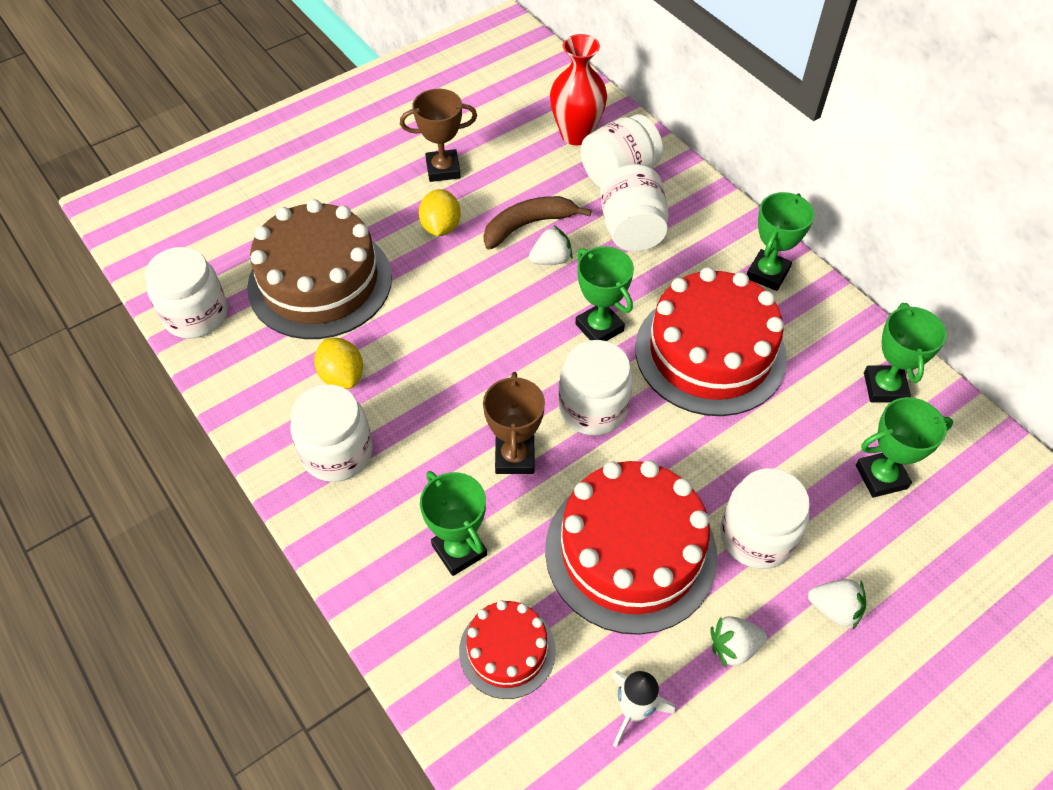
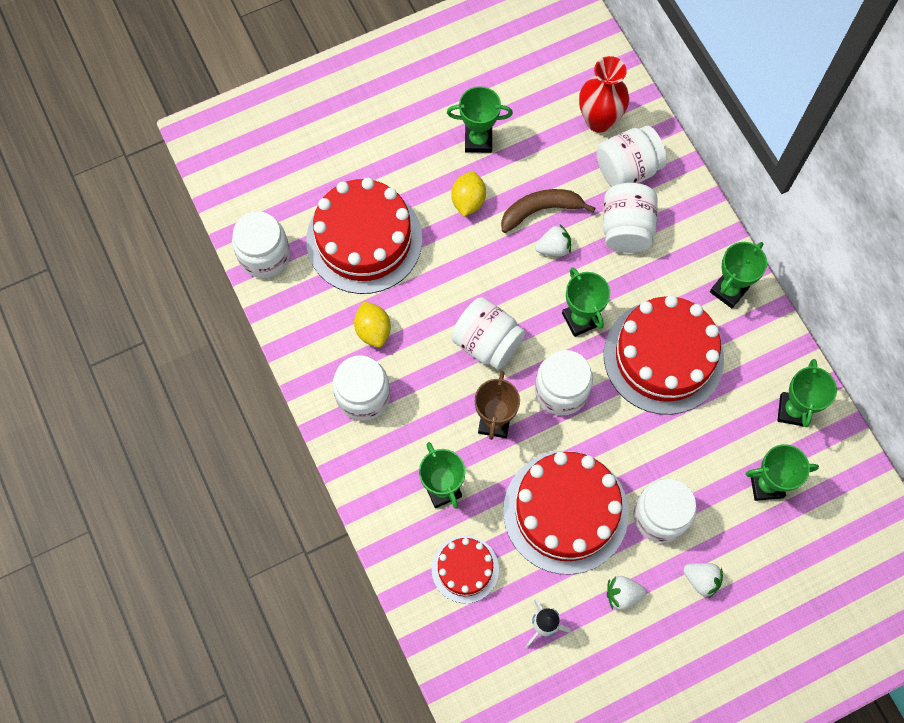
camera: 10 degrees right, 15 degrees up
(320, 282) = (364, 240): brown cake -> red cake
(443, 169) = (478, 141): brown trophy -> green trophy
(489, 368) = (487, 342): none -> white jar

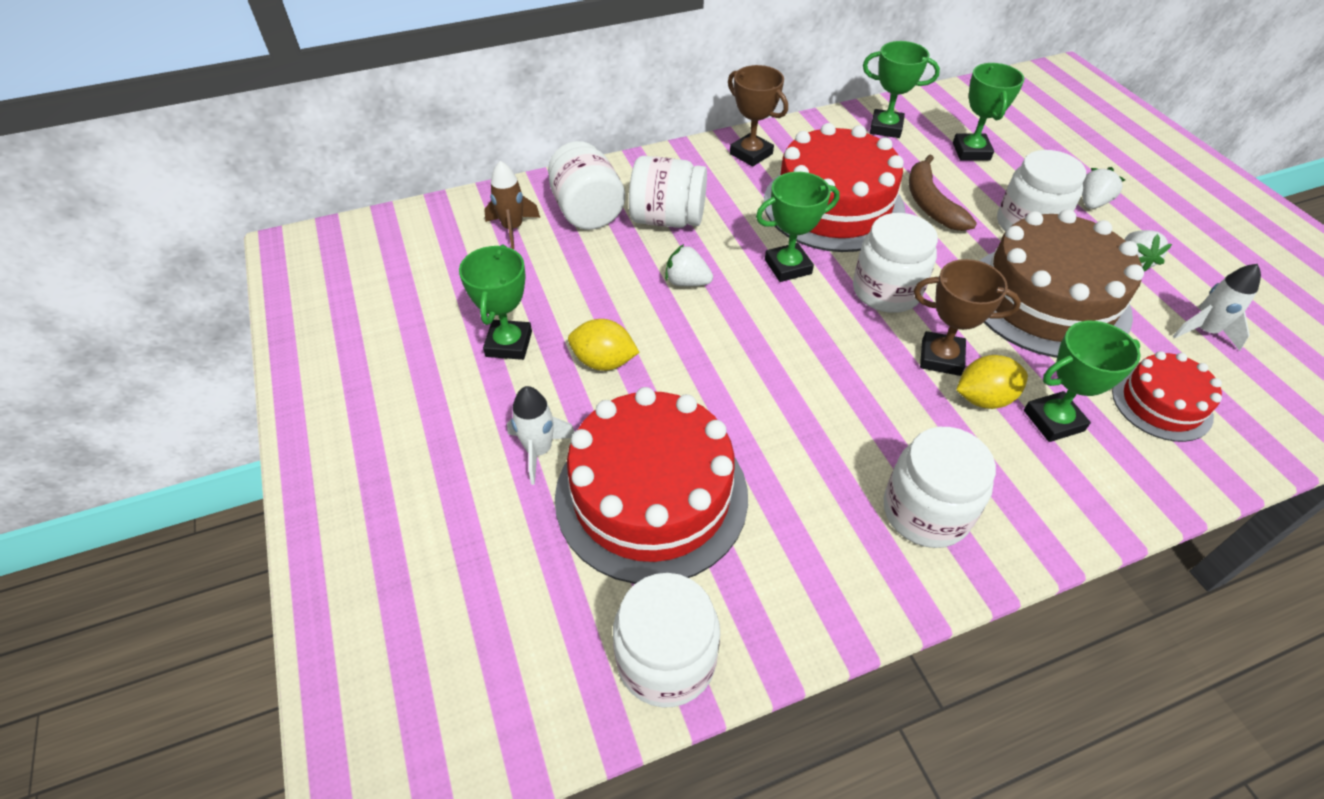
camera: 85 degrees left, 20 degrees down
(373, 330) = (812, 491): yellow lemon -> yellow lemon (983, 398)
(392, 174) = (539, 450): none -> white rocket
(487, 342) = (824, 357): white jar -> none
(540, 210) = (631, 290): brown banana -> brown banana (930, 204)
(553, 248) = (687, 282): white strawberry -> white strawberry turned 60 degrees counterclockwise
(565, 511) = (1047, 300): red cake -> brown cake
(599, 120) = (513, 228): red vase -> brown rocket
(728, 290) = (751, 154): green trophy -> brown trophy

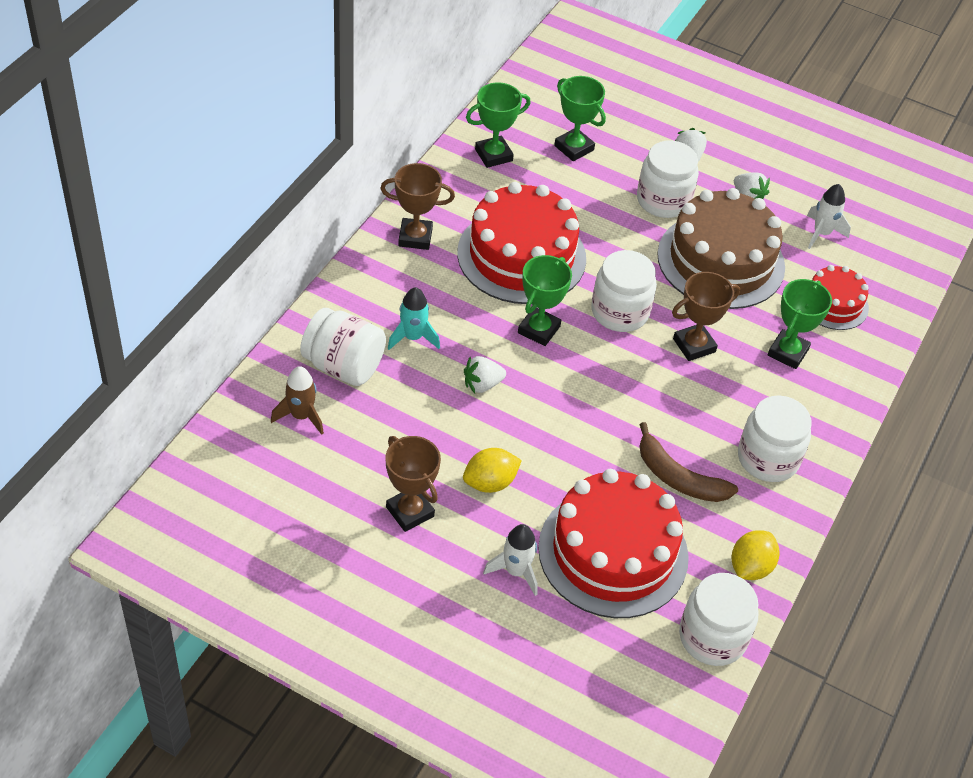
camera: 45 degrees left, 0 degrees up
(509, 344) = (410, 511): green trophy -> brown trophy
(667, 219) = (413, 337): white jar -> turquoise rocket
(930, 204) = (586, 216): brown banana -> brown banana (678, 478)
(983, 398) = (740, 361): yellow lemon -> yellow lemon (750, 567)

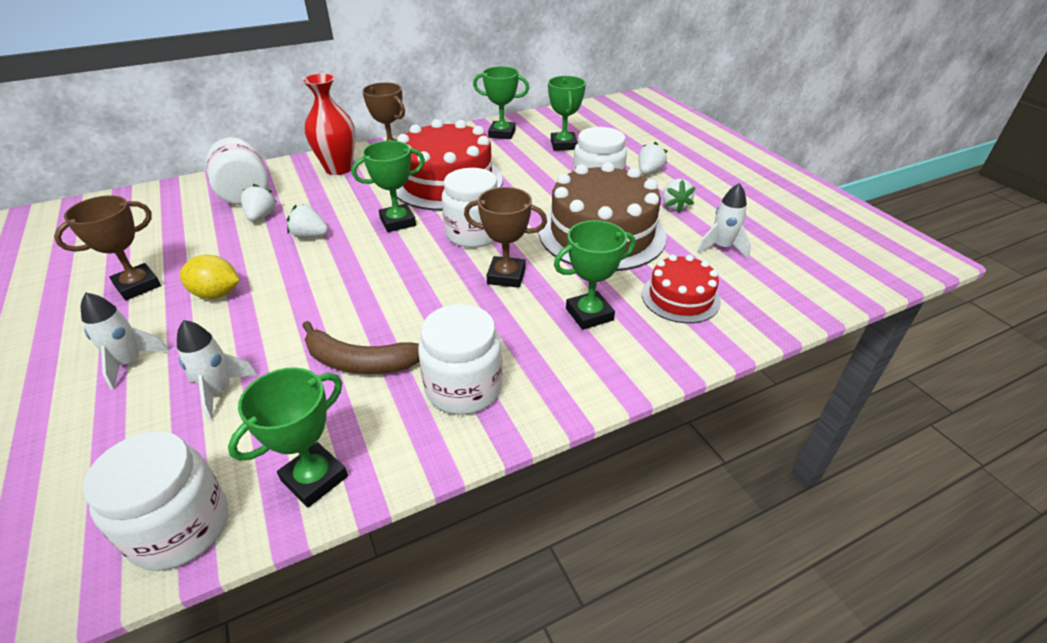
camera: 40 degrees right, 10 degrees down
(301, 416) = (177, 207): brown rocket -> none
(390, 286) = (338, 169): none -> red vase
(403, 385) = (261, 216): none -> white strawberry
(410, 511) = (138, 286): brown trophy -> brown trophy turned 45 degrees clockwise
(413, 337) = (309, 196): turquoise rocket -> none
(613, 552) = (219, 391): red cake -> white rocket
(678, 478) = (360, 362): brown banana -> brown banana turned 60 degrees counterclockwise
(750, 567) = (314, 478): yellow lemon -> green trophy

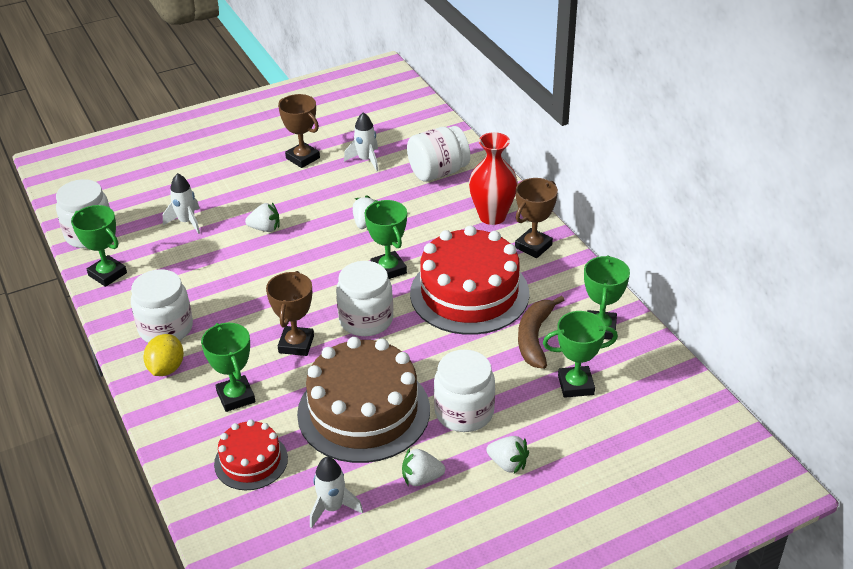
camera: 90 degrees right, 0 degrees up
(130, 363) = (220, 180): white rocket -> white rocket (366, 160)
(216, 294) = (288, 195): yellow lemon -> yellow lemon (166, 368)
(261, 216) = (398, 190): white strawberry -> white strawberry (265, 228)
(360, 362) = (202, 276): brown banana -> brown banana (534, 338)

